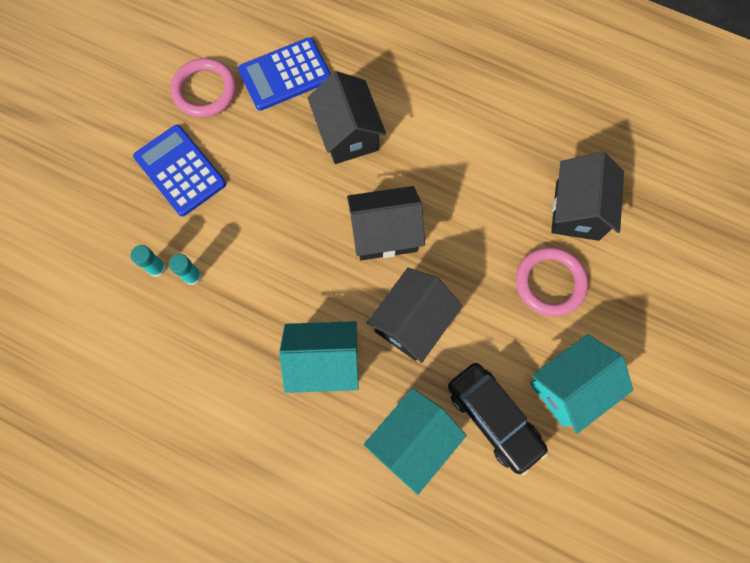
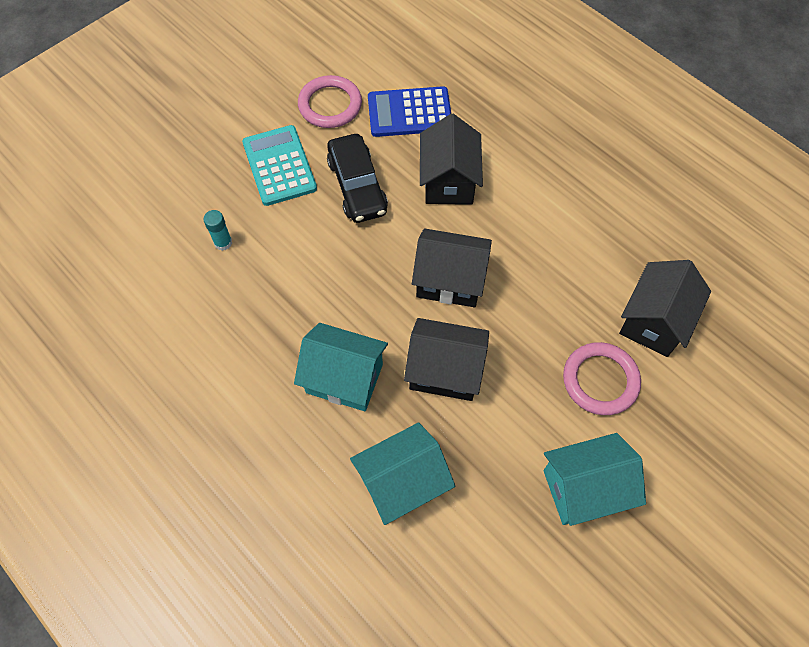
camera: 20 degrees right, 10 degrees down
(180, 170) = (279, 166): blue calculator -> turquoise calculator
(192, 276) = (252, 260): turquoise glue stick -> none
(412, 322) = (445, 371): black house -> black house turned 45 degrees clockwise
(493, 418) = (493, 491): black car -> black car (357, 186)

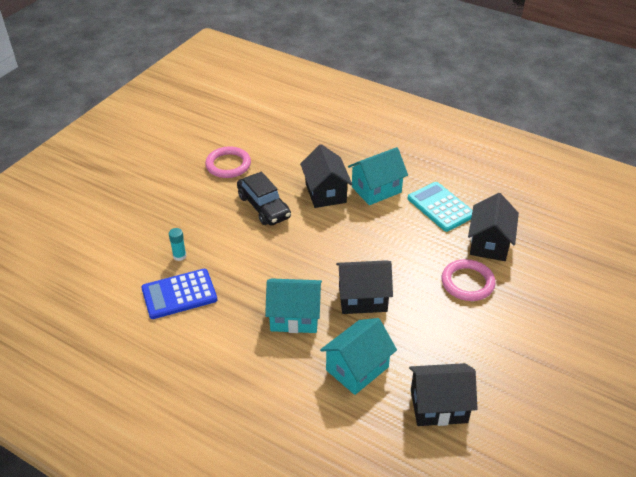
camera: 15 degrees left, 20 degrees down
(279, 166) = (205, 205): turquoise calculator -> turquoise calculator (440, 207)
(409, 112) = (285, 160): blue calculator -> blue calculator (179, 294)
(450, 281) = (347, 247): black house -> black house (438, 406)
(584, 488) = (480, 344): turquoise house -> turquoise house (376, 189)

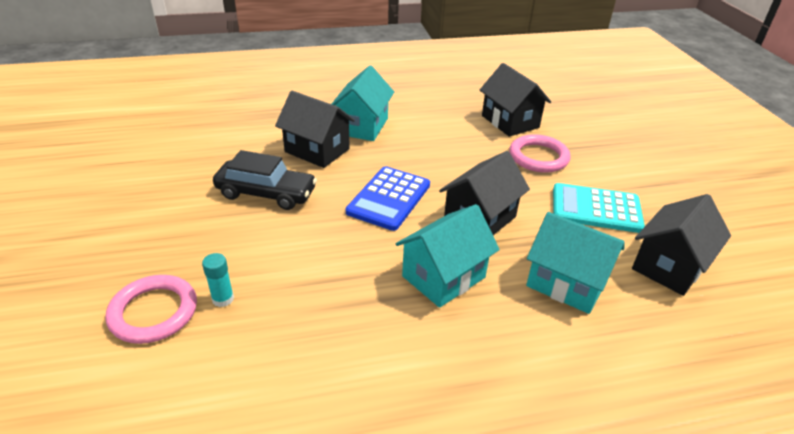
camera: 45 degrees left, 5 degrees down
(179, 294) = (278, 342): blue calculator -> blue calculator (389, 198)
(228, 165) = (169, 175): pink ring -> pink ring (154, 312)
(357, 368) = (566, 283): turquoise house -> turquoise house turned 60 degrees counterclockwise
(440, 207) = (435, 114): turquoise calculator -> turquoise calculator (596, 209)

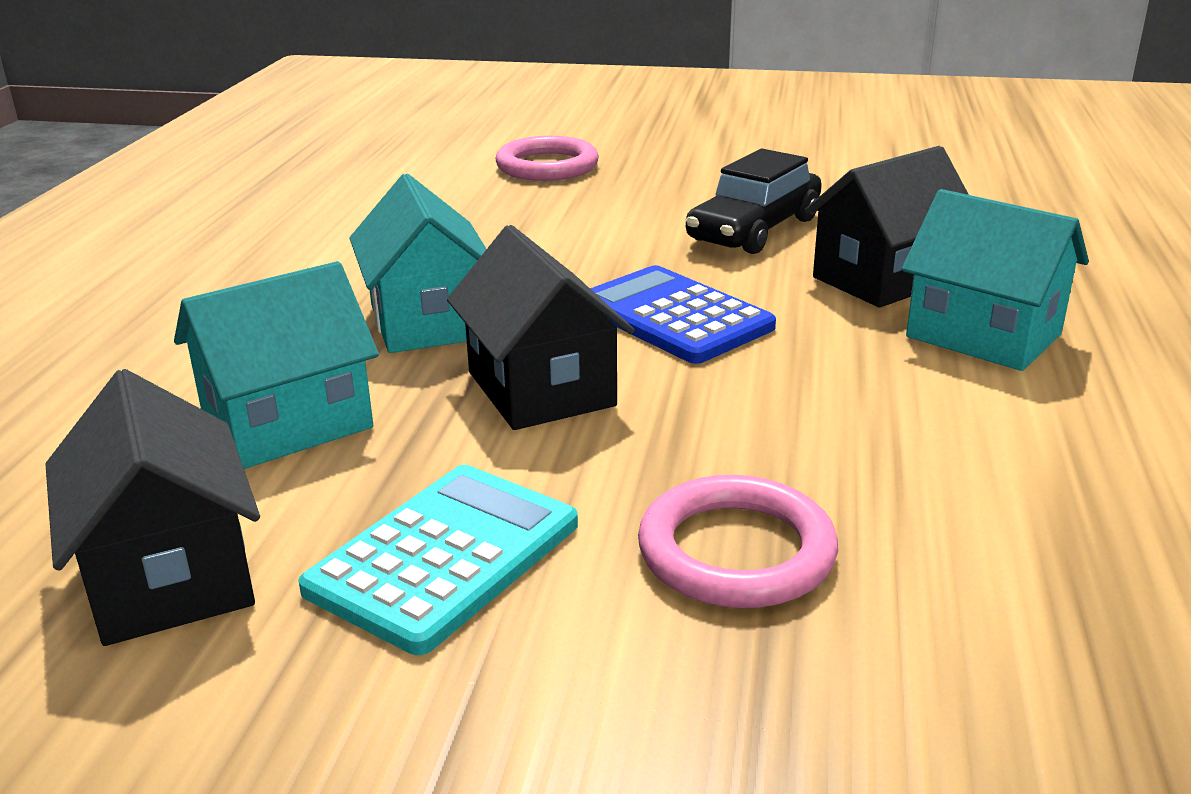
camera: 115 degrees right, 10 degrees down
(223, 299) = (535, 193): turquoise glue stick -> none
(510, 121) = (978, 570): black house -> none

